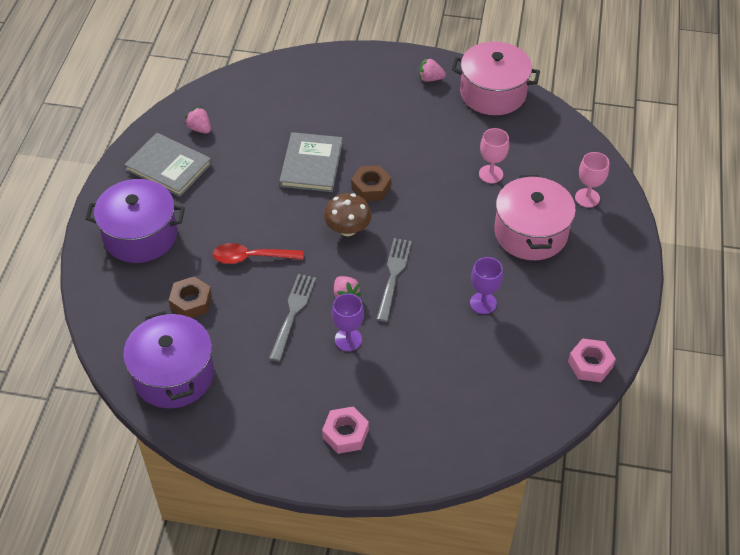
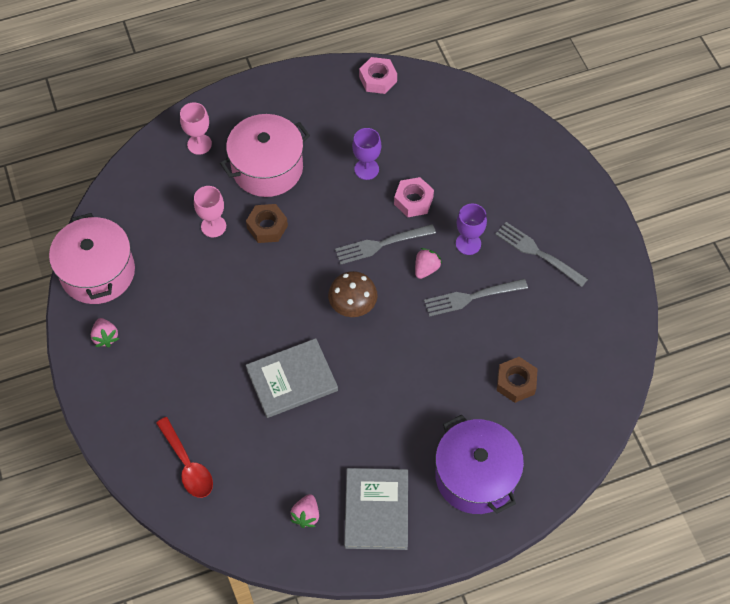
camera: 120 degrees left, 10 degrees up
(173, 375) = (592, 349): purple pot -> none
(251, 257) = (436, 364): red spoon -> red spoon (187, 465)
(298, 389) = (538, 253): none -> grey fork
(345, 434) = (552, 201): pink nut -> pink nut (413, 201)
(371, 188) = (290, 313): brown nut -> brown nut (267, 227)

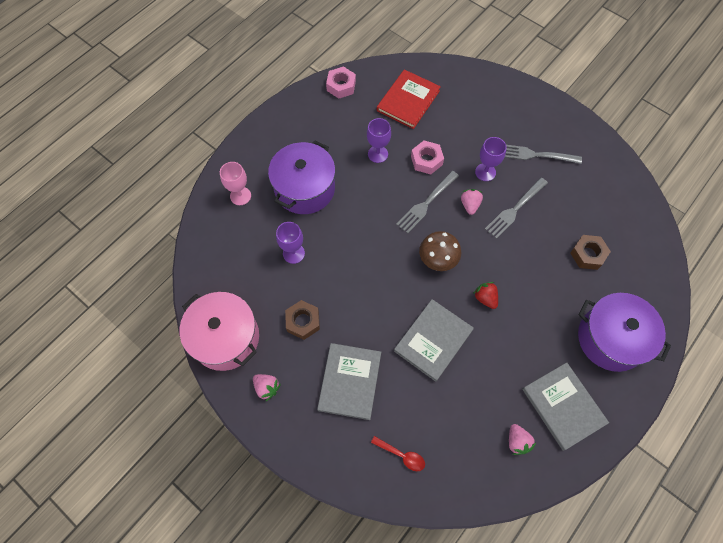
camera: 30 degrees left, 5 degrees up
(185, 373) = (350, 381): none -> grey book
(187, 465) = (402, 455): red spoon -> red spoon, size x0.66
(213, 226) = (293, 253): pink goblet -> purple goblet
(267, 168) = (304, 188): pink pot -> purple pot
(267, 227) = (335, 233): brown nut -> brown nut (303, 321)
(374, 368) = (485, 298): none -> red strawberry
(439, 129) = (408, 101): none -> red book

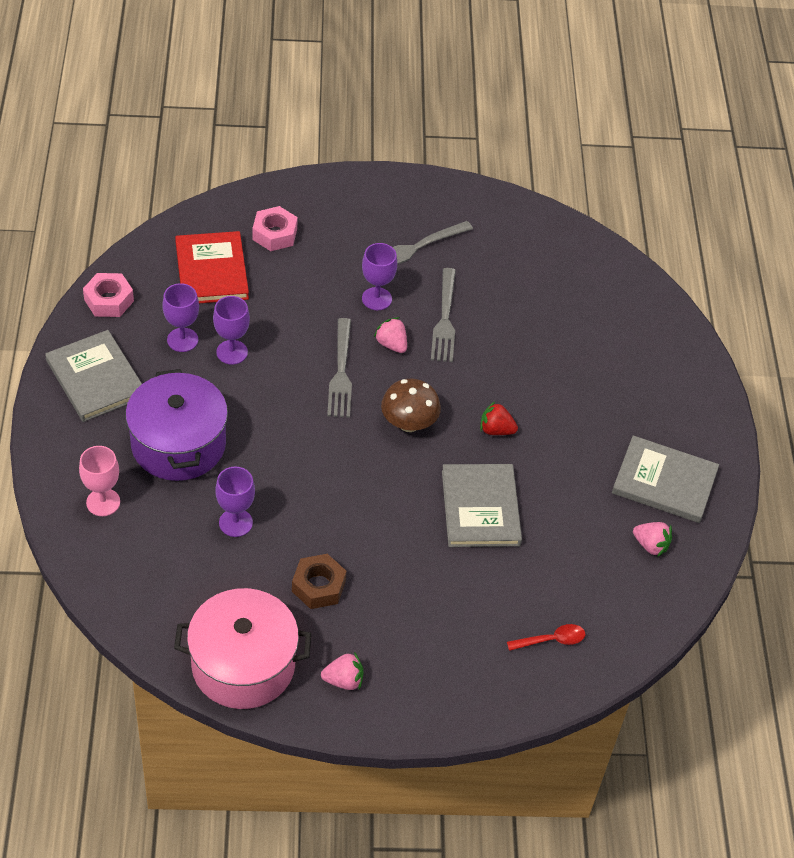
camera: 45 degrees left, 15 degrees down
(350, 381) = (430, 609): grey book -> grey book (96, 378)
(358, 131) = (182, 340): none -> purple goblet
(426, 160) = (297, 325): pink nut -> pink nut (274, 234)
(587, 254) = (560, 319): brown nut -> none
(611, 339) = (653, 388): purple pot -> none

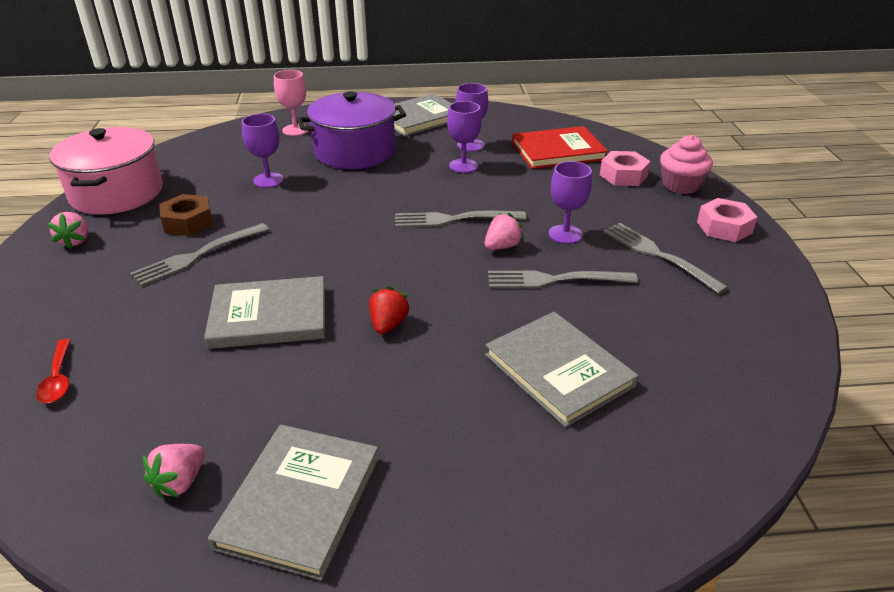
camera: 90 degrees right, 15 degrees down
(109, 300) = (503, 116): pink nut -> pink nut (724, 227)
(301, 200) = (680, 185): none -> pink cupcake
(383, 570) = (197, 256): none -> grey fork
(409, 423) = (391, 262): brown mushroom -> none
(552, 338) = (558, 370): none -> grey book

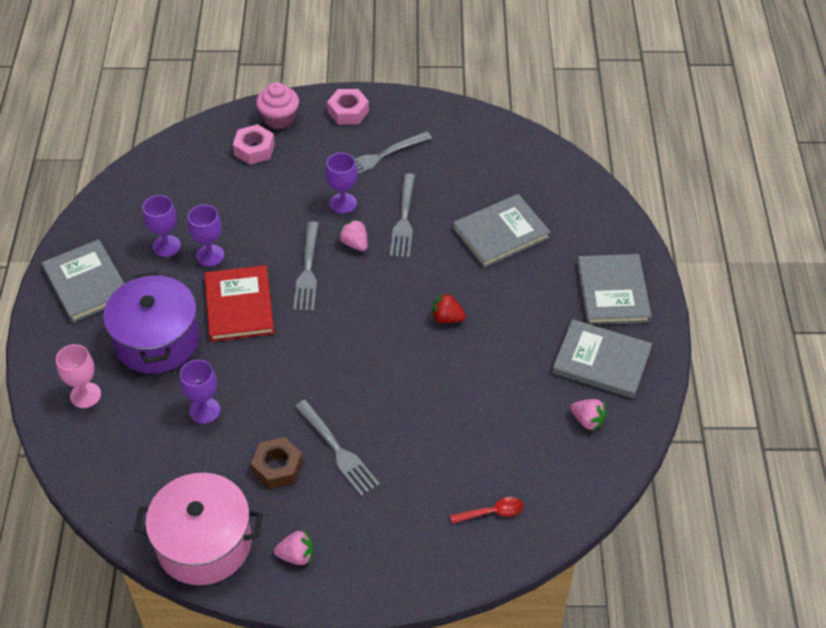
camera: 85 degrees left, 15 degrees up
(269, 316) = (430, 390): grey book -> grey book (613, 292)
(558, 151) = (196, 184): red book -> red book (239, 306)

